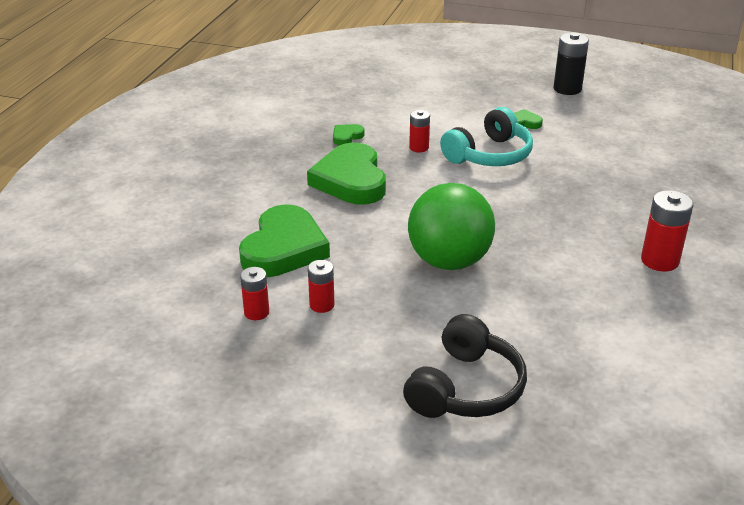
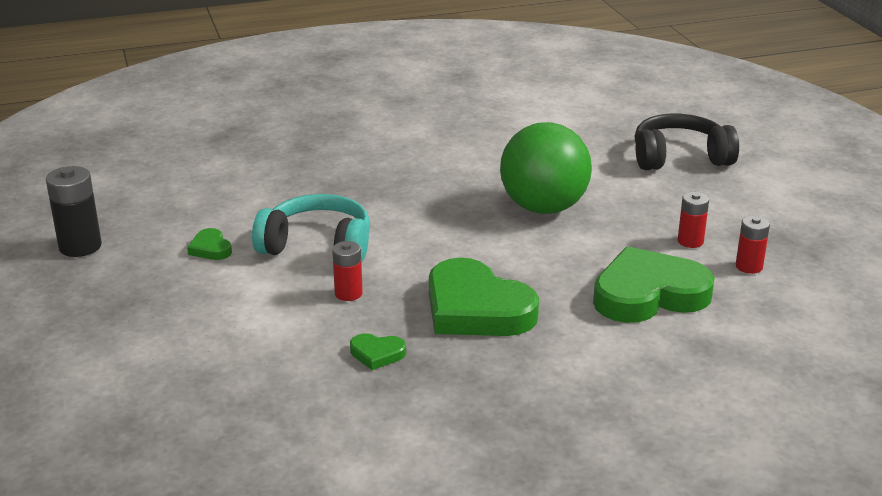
camera: 125 degrees left, 5 degrees down
(350, 180) = (476, 309): green heart -> green heart turned 90 degrees clockwise
(659, 260) = (417, 129): red battery -> none

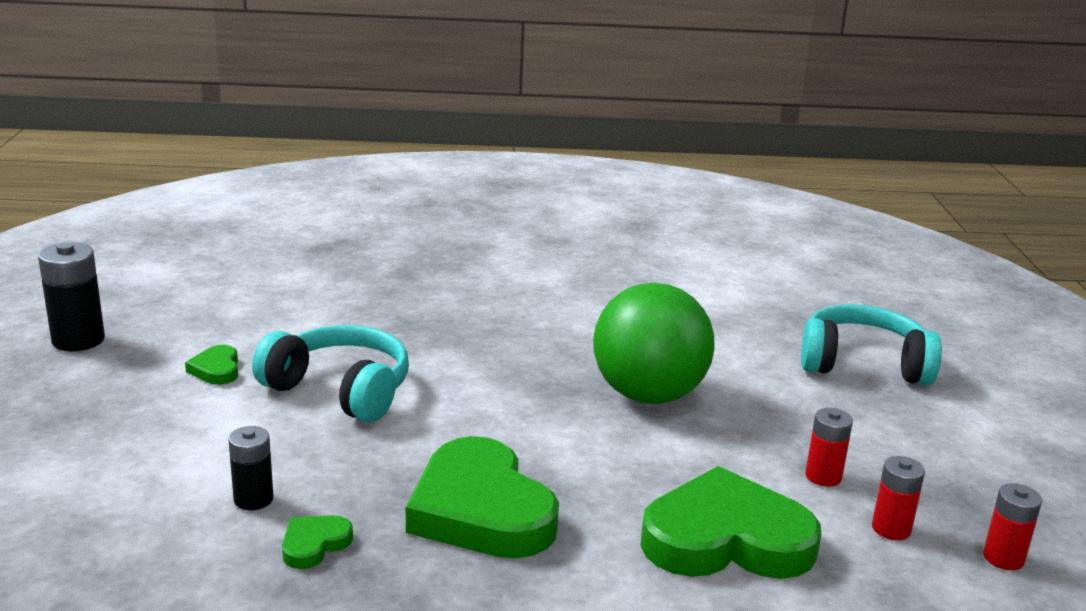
camera: 15 degrees right, 5 degrees down
(311, 334) = (253, 499): none -> black battery
(348, 293) = (335, 456): red battery -> red battery (1003, 558)
(377, 354) = (314, 544): green heart -> green heart turned 105 degrees clockwise
(679, 157) = (863, 364): black headphones -> turquoise headphones

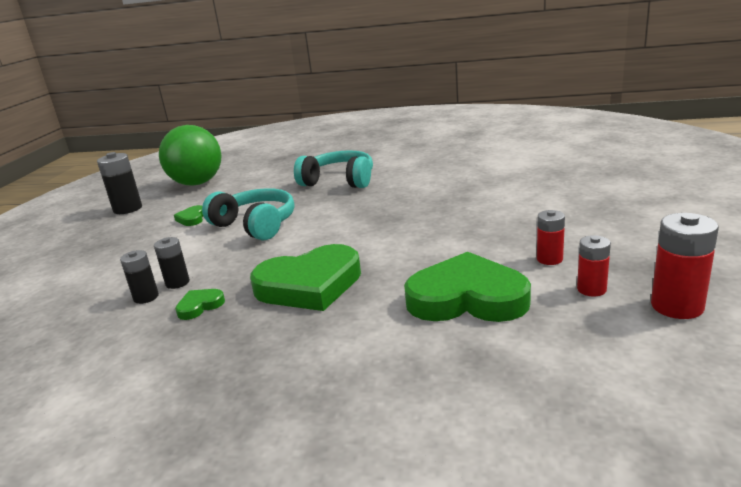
camera: 15 degrees right, 0 degrees up
(210, 526) = (146, 297): none -> black battery
(481, 510) = (309, 285): green heart -> green heart turned 90 degrees counterclockwise
(648, 395) = (443, 218): green ball -> green ball (197, 183)
(863, 364) = (598, 194): turquoise headphones -> turquoise headphones (339, 181)
(1003, 558) = (677, 306): red battery -> red battery, size x1.60

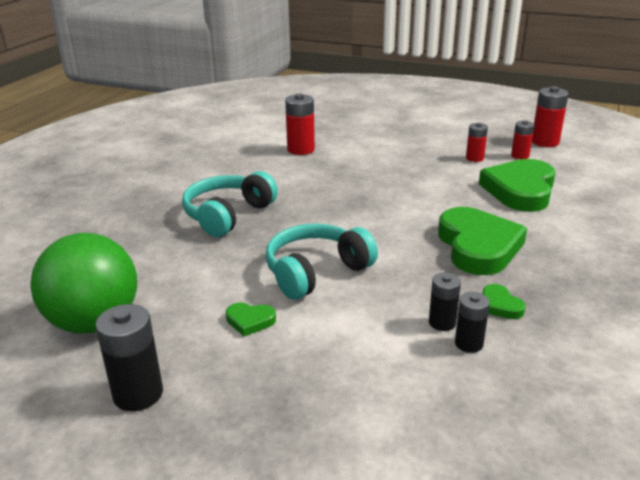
camera: 80 degrees left, 5 degrees up
(489, 176) = (301, 149): none -> red battery

